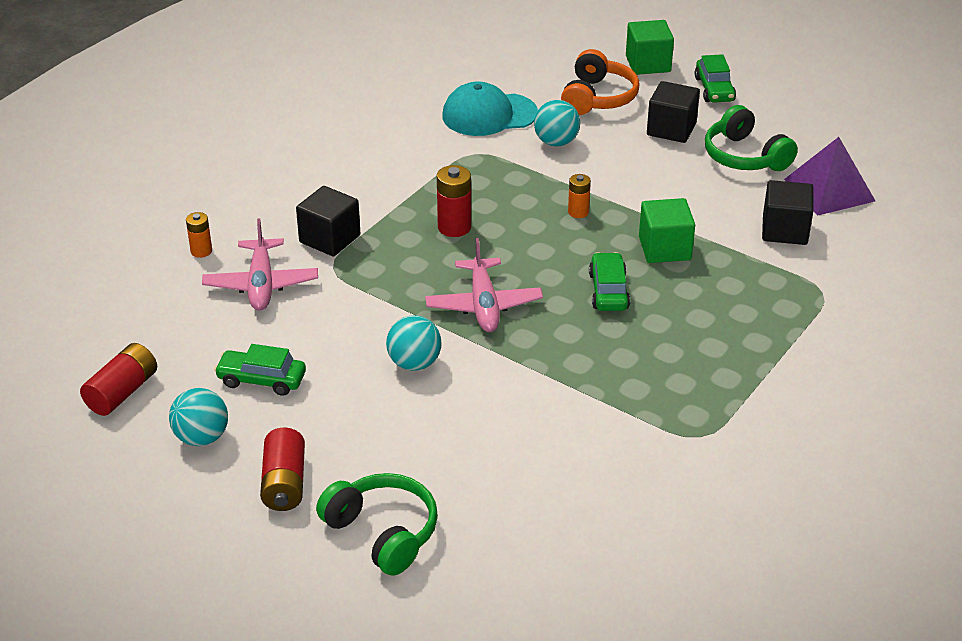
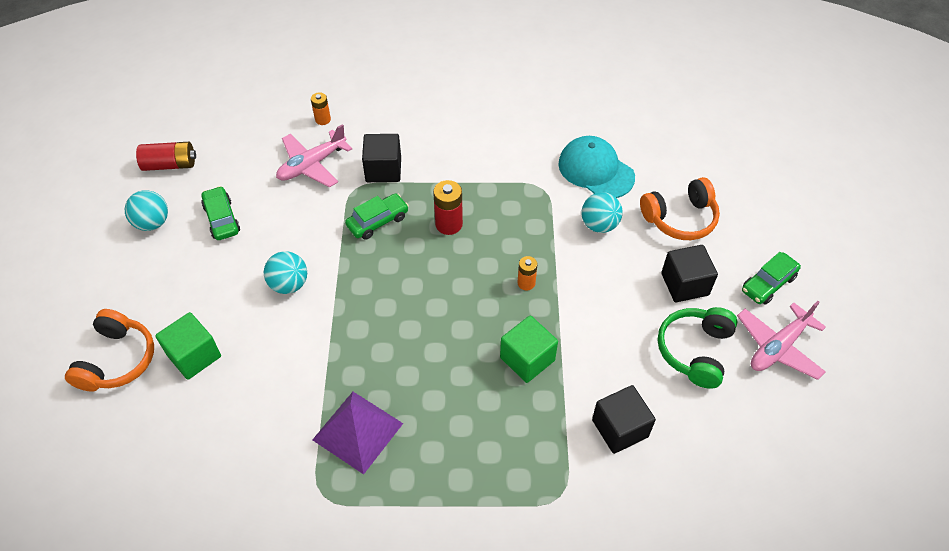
camera: 55 degrees right, 15 degrees up
(284, 483) = (134, 285): red battery -> none
(382, 533) = (117, 360): green headphones -> orange headphones
(483, 305) = (376, 287): pink plane -> pink plane (778, 347)
(608, 291) = (448, 350): green car -> green car (378, 221)
(648, 64) = (757, 224): green cube -> green cube (194, 356)
(829, 190) = (705, 434): purple pyramid -> purple pyramid (357, 431)

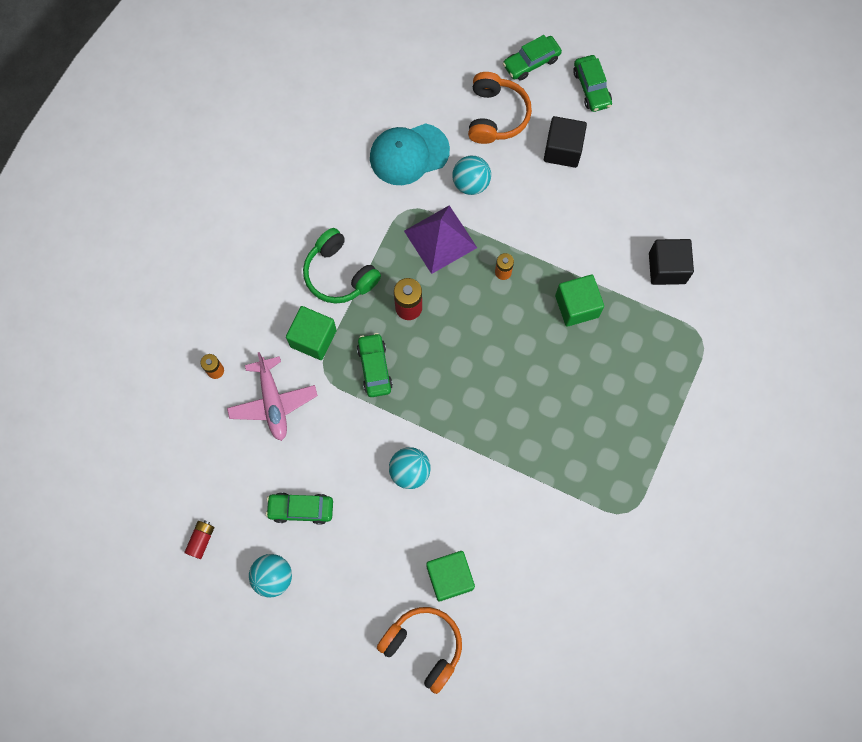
camera: 65 degrees left, 20 degrees up
(170, 164) = (201, 540): red battery -> red battery, size x0.63
(357, 431) = (584, 465): purple pyramid -> purple pyramid (440, 239)
(383, 169) = (313, 338): black cube -> green cube
(695, 351) = (626, 177): green headphones -> green headphones (340, 274)
(755, 225) = (531, 62): none -> green car
(778, 347) = (650, 116): pink plane -> none

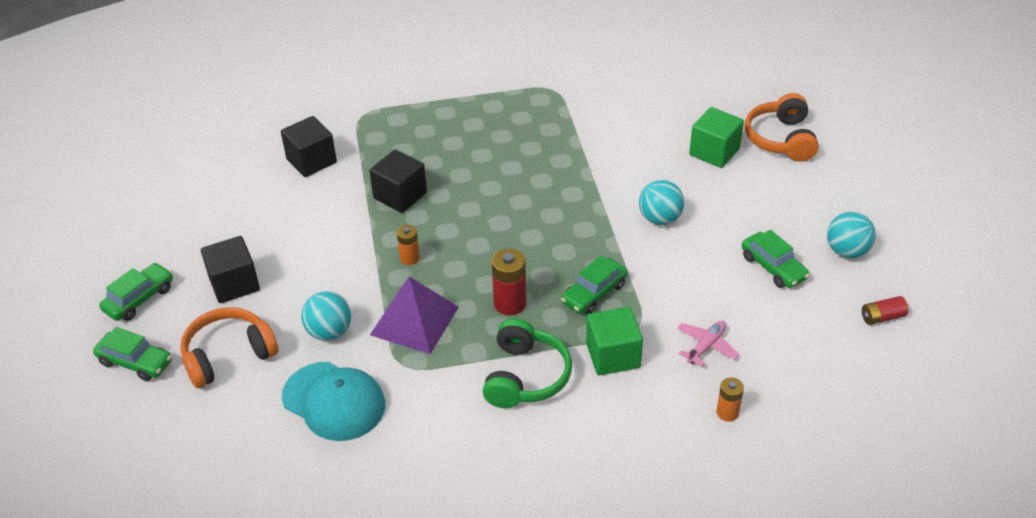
camera: 125 degrees left, 30 degrees down
(273, 402) = (706, 346): pink plane -> pink plane, size x0.61
(577, 306) = (400, 195): green cube -> black cube

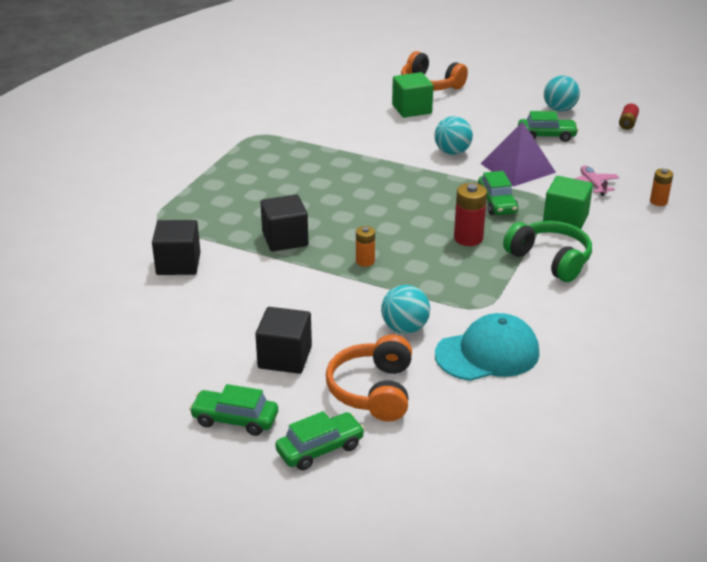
camera: 55 degrees left, 10 degrees down
(139, 299) = (235, 419): green car -> green car turned 60 degrees counterclockwise
(414, 320) = (438, 284): purple pyramid -> purple pyramid (518, 168)

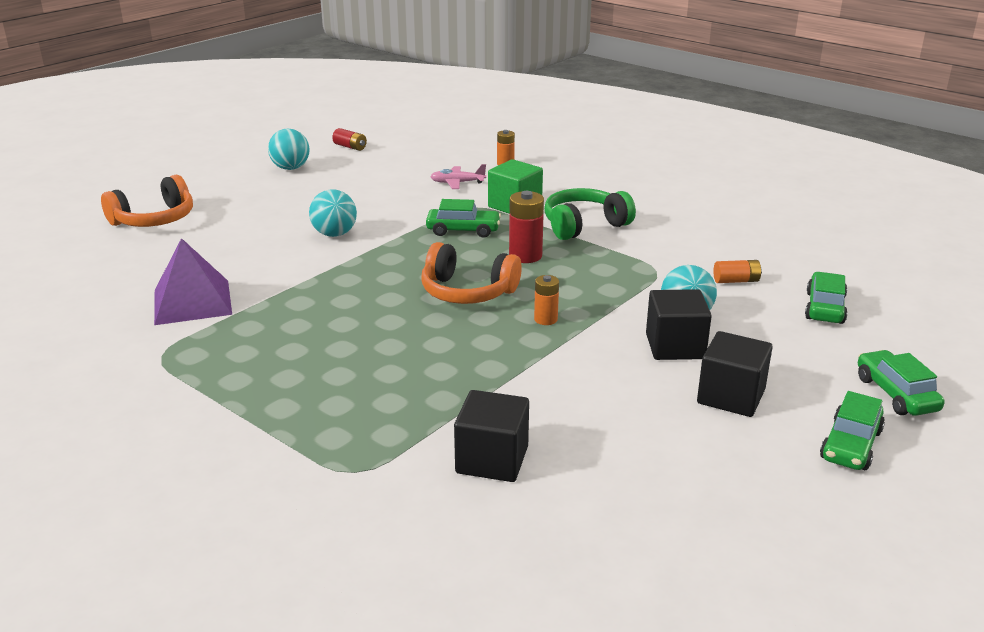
camera: 75 degrees left, 5 degrees down
(285, 239) = (469, 366): black cube -> black cube (675, 346)
(373, 391) = (795, 349): orange headphones -> orange headphones (467, 292)
(412, 109) = (205, 239): green cube -> none
(487, 353) = (736, 281): turquoise cap -> orange battery
(518, 168) = (397, 208): purple pyramid -> purple pyramid (192, 302)
(546, 136) = (342, 184): green car -> green car (824, 308)

